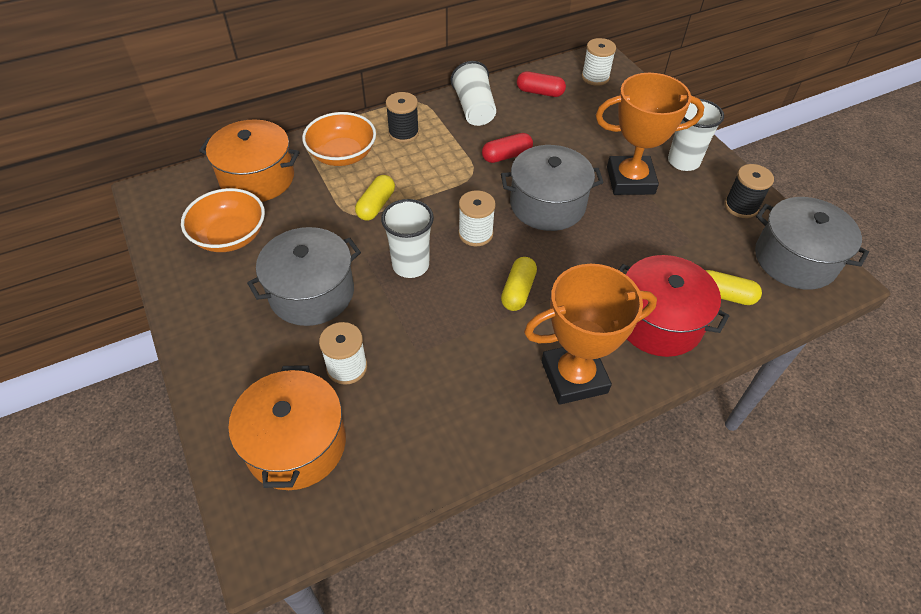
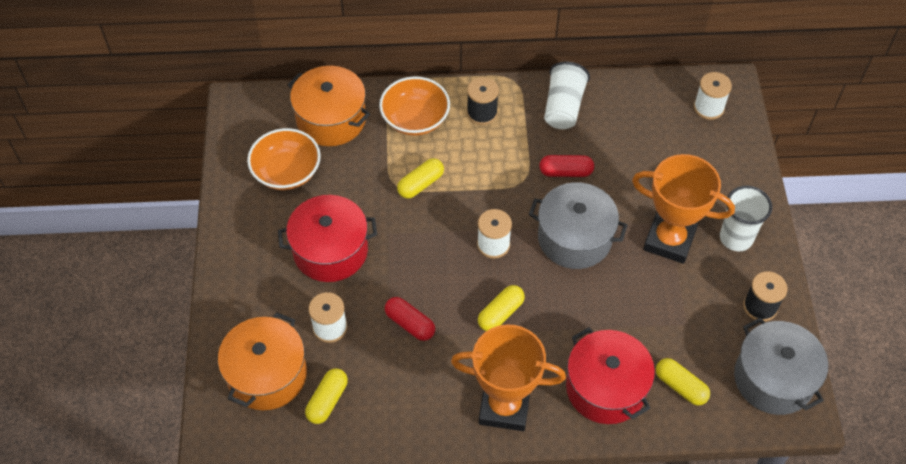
camera: 25 degrees right, 5 degrees up
(312, 293) = (330, 251): grey pot -> red pot
(381, 445) = (327, 400): none -> yellow capsule
(410, 265) = (422, 255): white cup -> none
(540, 92) = (640, 108): red capsule -> red capsule (410, 324)

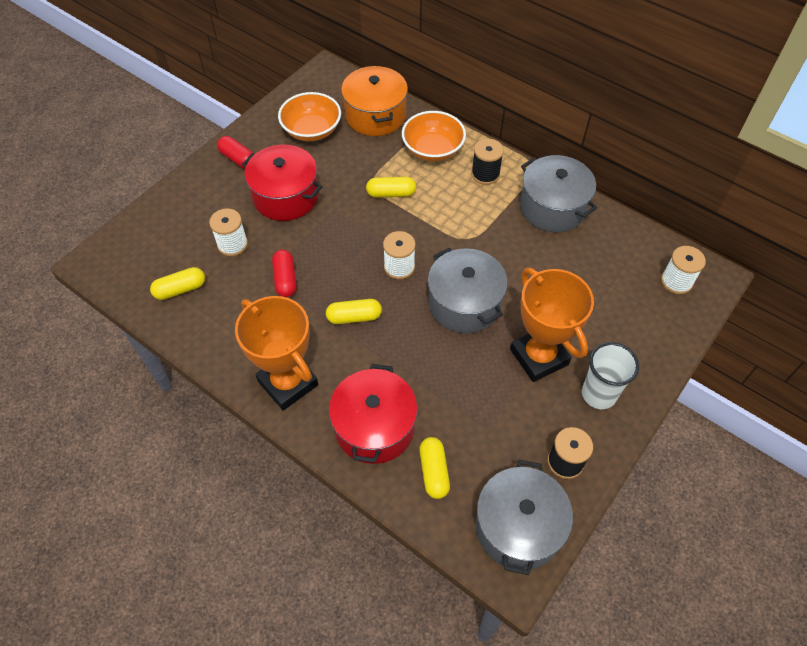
camera: 40 degrees right, 0 degrees up
(267, 374) = (163, 246): orange pot -> none
(563, 107) = (552, 207): white cup -> grey pot
(565, 172) = (506, 253): red capsule -> red capsule (238, 159)

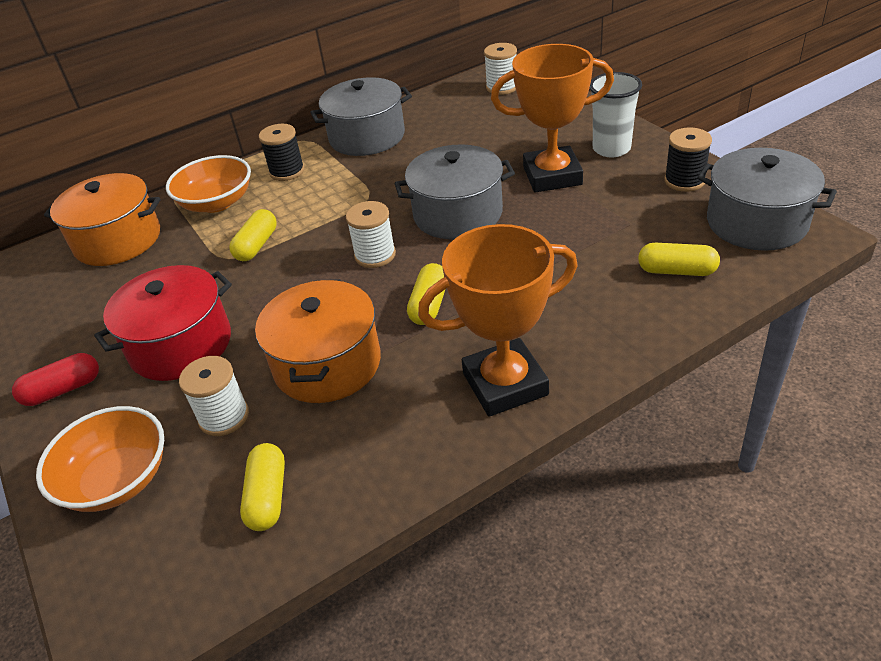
camera: 65 degrees left, 15 degrees down
(285, 279) = (327, 364): red capsule -> orange pot
(311, 130) = (84, 302): orange bowl -> orange bowl (117, 480)
(374, 427) = (602, 310): red pot -> none

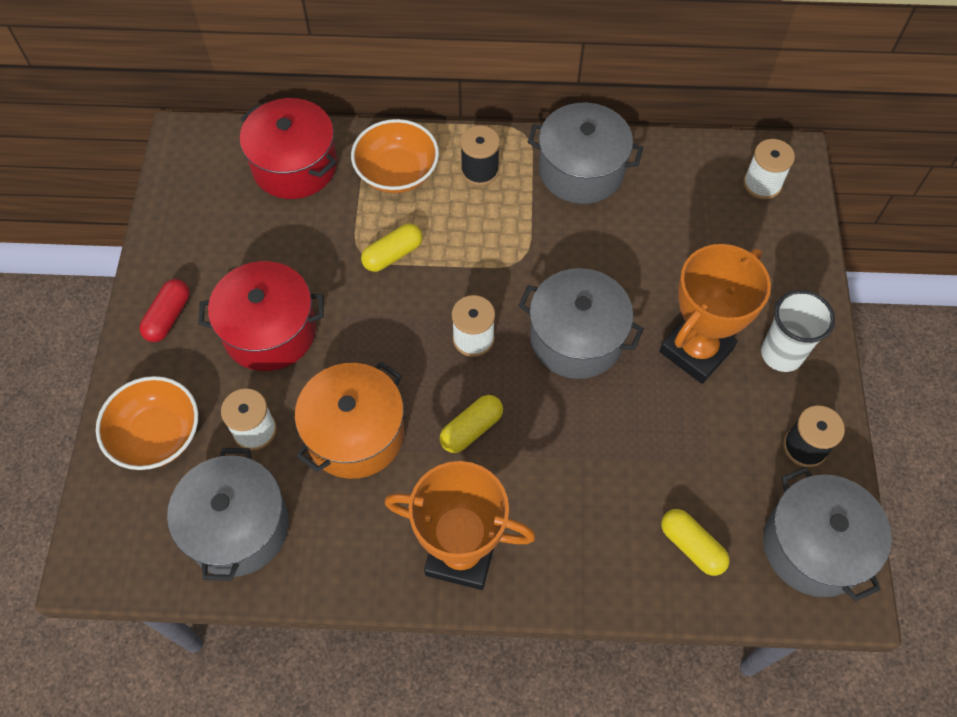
camera: 30 degrees right, 20 degrees up
(63, 390) = (168, 317): red capsule -> red capsule turned 75 degrees counterclockwise
(118, 240) = (294, 166): orange pot -> red pot
(268, 496) = (237, 527): yellow capsule -> grey pot
(552, 176) = (696, 350): orange trophy -> orange trophy turned 75 degrees counterclockwise

